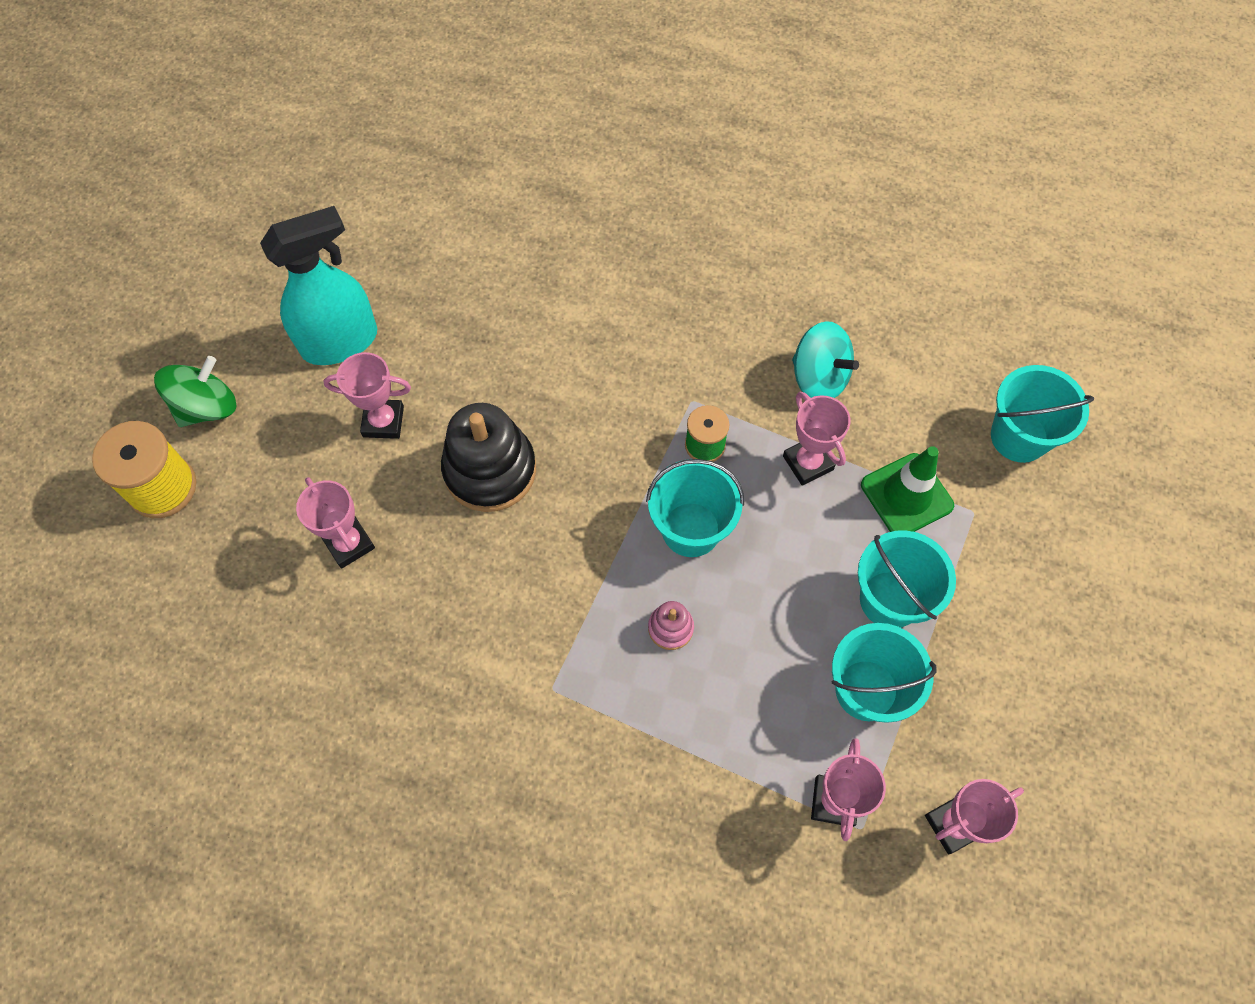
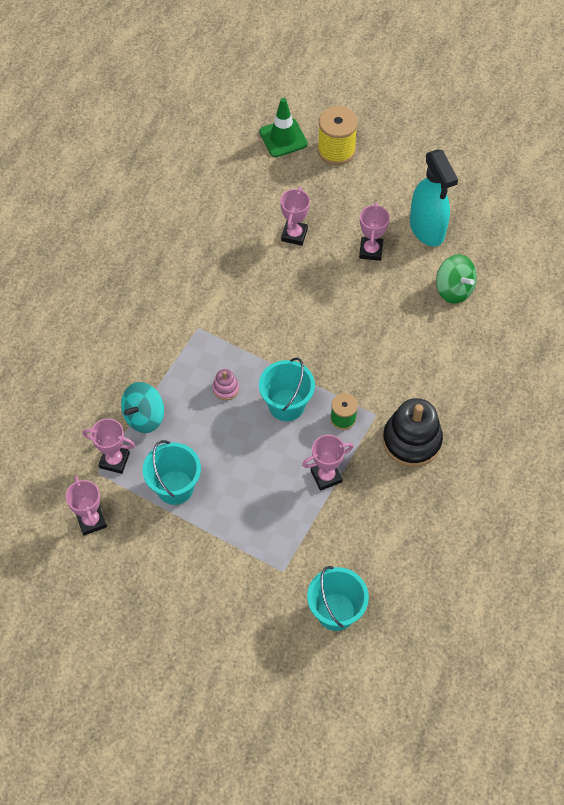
camera: 95 degrees right, 5 degrees down
(207, 407) = (385, 167): green spinning top -> green spinning top (454, 289)
(349, 543) = (294, 235): pink trophy -> pink trophy turned 45 degrees counterclockwise
(490, 470) = (334, 303): black stacking toy -> black stacking toy (411, 441)
(819, 377) = (388, 492): turquoise spinning top -> turquoise spinning top (144, 416)
(889, 599) = (229, 509): turquoise bucket -> none
(906, 495) = (298, 531): green traffic cone -> green traffic cone (283, 138)

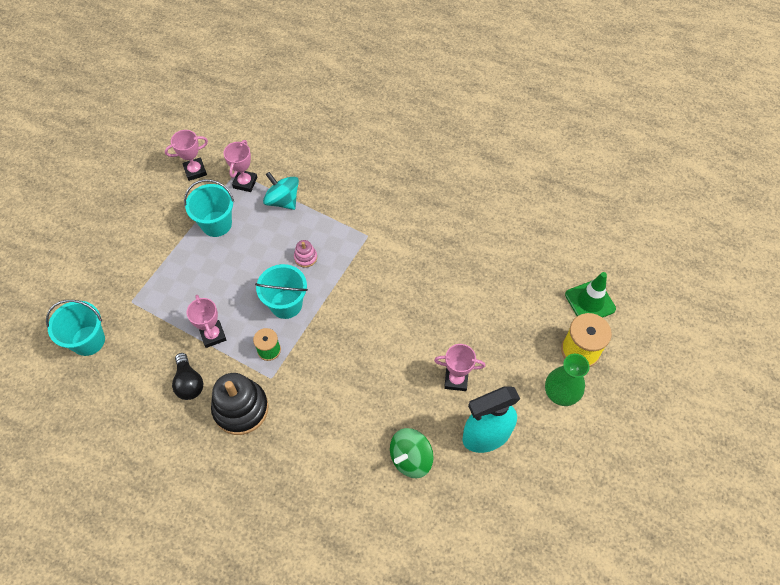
camera: 90 degrees right, 0 degrees up
(294, 235) = (471, 311): pink trophy -> none
(381, 169) = (560, 394): none -> green vase
(384, 495) = (189, 383): none -> black light bulb

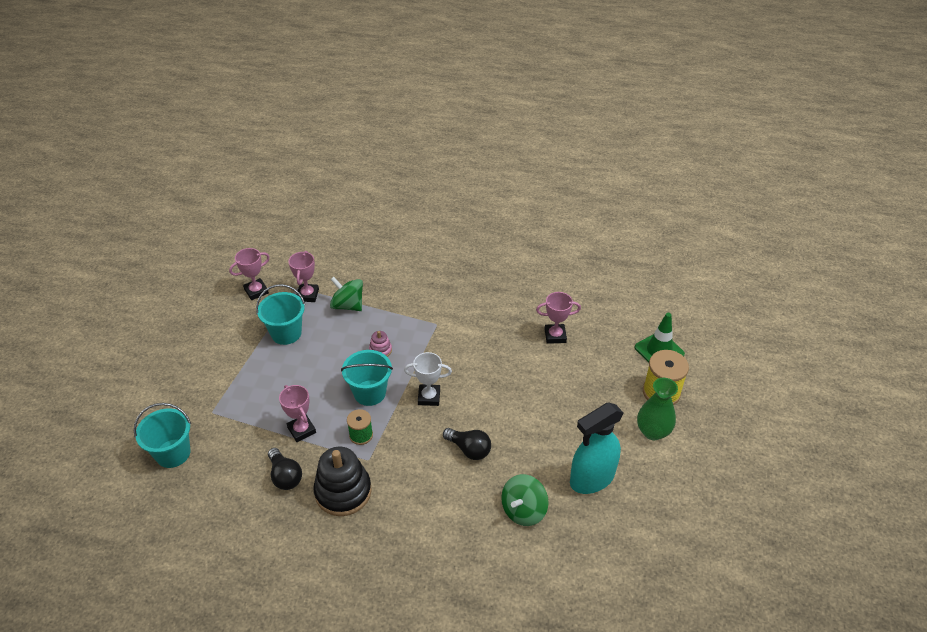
camera: 10 degrees left, 15 degrees down
(283, 200) = (348, 305): turquoise spinning top -> green spinning top
(343, 318) = (429, 397): none -> white trophy
(371, 383) = (469, 449): none -> black light bulb
(456, 380) = (550, 434): pink trophy -> pink trophy (555, 336)

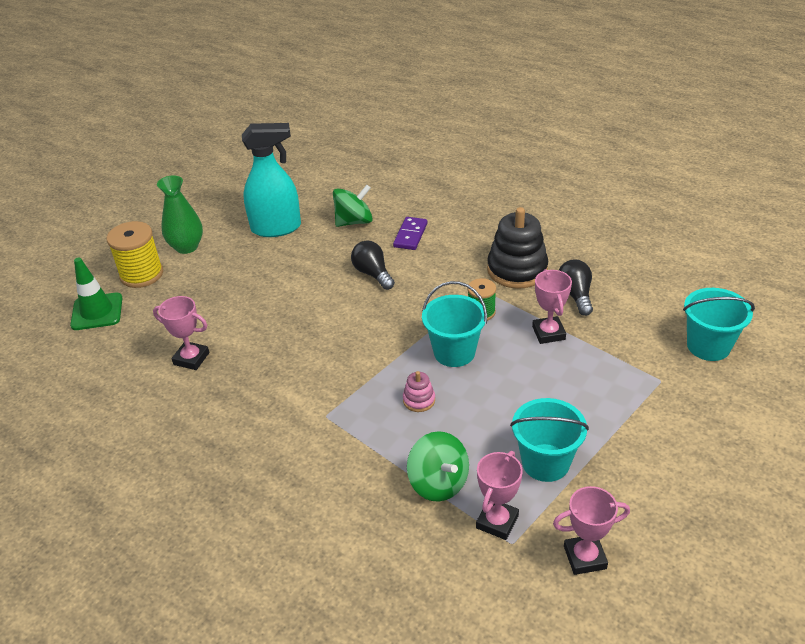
camera: 155 degrees left, 5 degrees down
(429, 397) = (386, 330): white trophy -> none
(458, 507) = (410, 235): none -> purple domino

